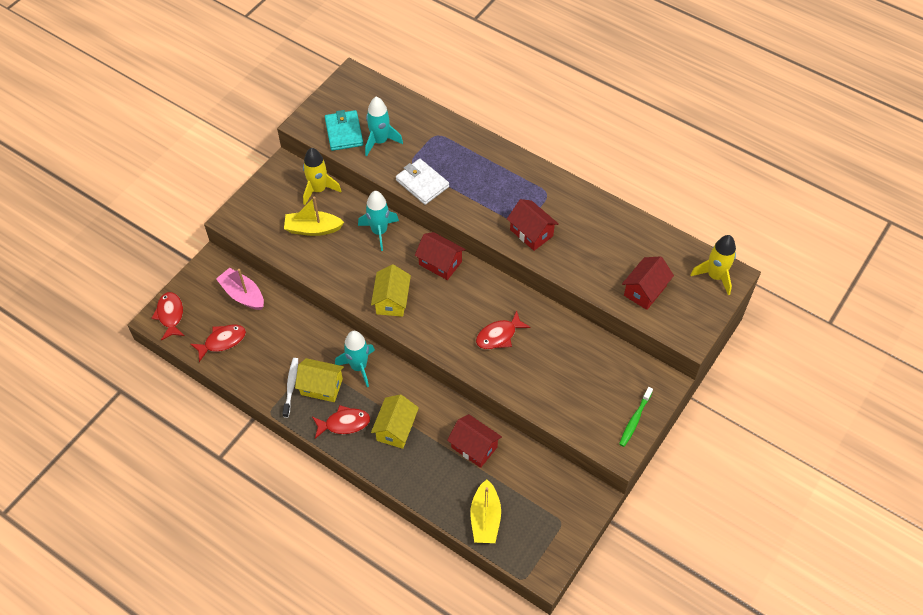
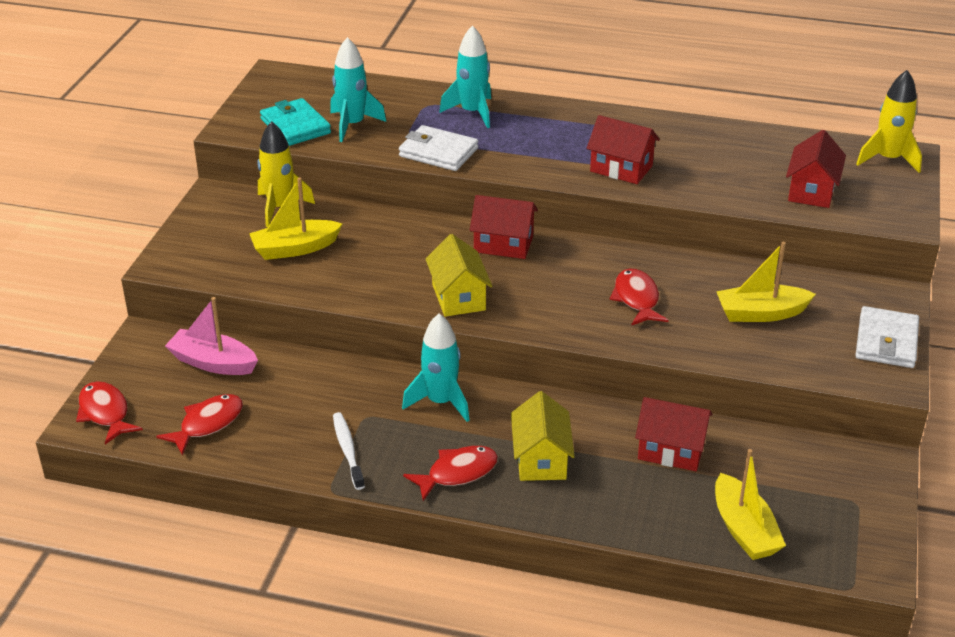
camera: 20 degrees left, 20 degrees down
(321, 387) = (396, 439): yellow house -> none
(379, 232) = (395, 231): turquoise rocket -> turquoise rocket (472, 112)
(499, 335) = (636, 299): red fish -> red fish turned 135 degrees clockwise
(569, 372) = (761, 313): none -> yellow boat
(635, 420) = (886, 341): green toothbrush -> white wallet

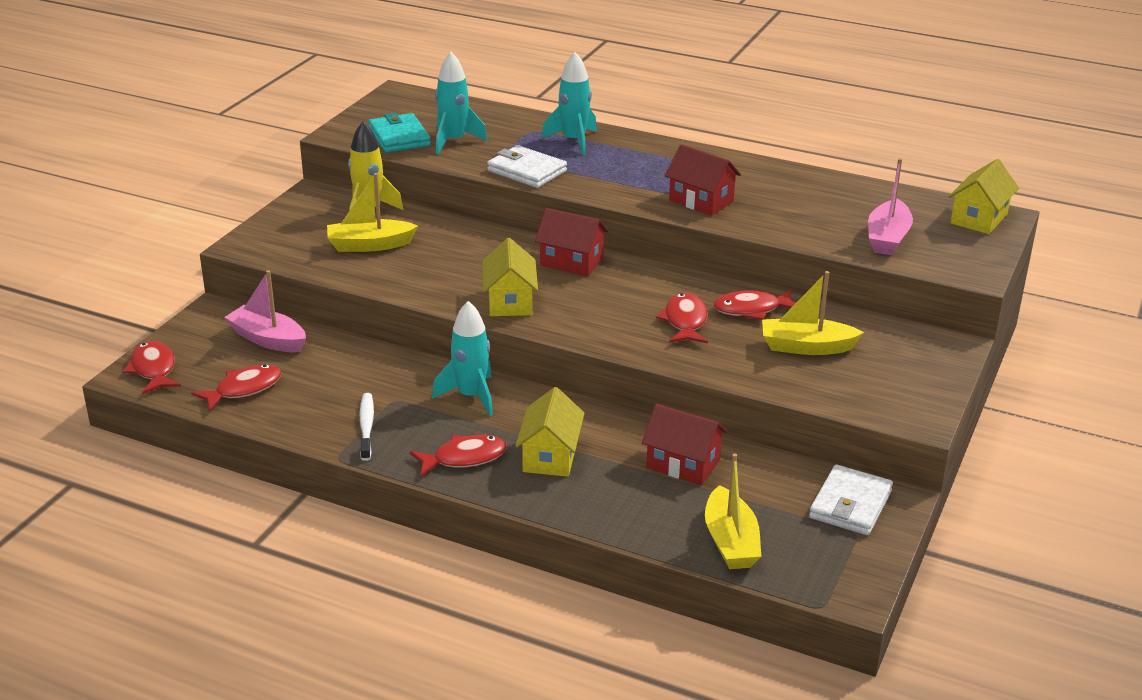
camera: 10 degrees right, 5 degrees down
(695, 278) = (751, 310): none -> red fish
(812, 191) = (887, 238): red house -> pink boat
(886, 341) = (927, 385): white wallet -> white wallet (850, 504)
(888, 159) = (979, 218): yellow rocket -> yellow house

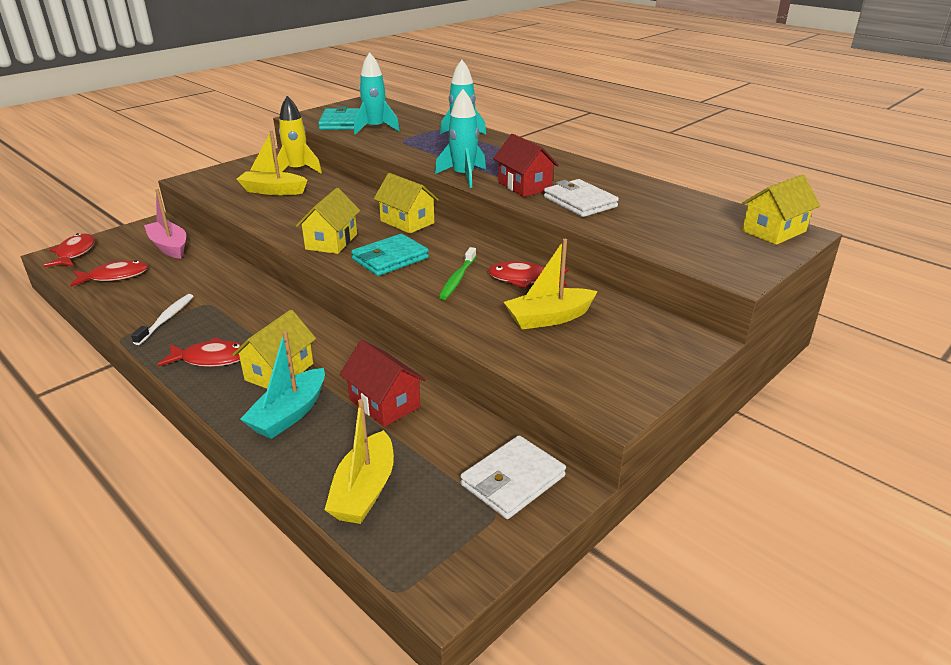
camera: 20 degrees right, 0 degrees up
(471, 396) = (266, 311): turquoise rocket -> turquoise rocket (463, 176)
(527, 171) = (407, 151): white wallet -> white wallet (580, 202)
(571, 262) = (407, 222): red house -> yellow house
(594, 311) = (390, 259): none -> turquoise wallet
(600, 493) = (289, 414): none -> turquoise boat
(685, 321) = (457, 279): red fish -> green toothbrush
(806, 347) = (549, 318): yellow boat -> yellow boat turned 45 degrees counterclockwise
(887, 238) = (670, 234): pink boat -> none

